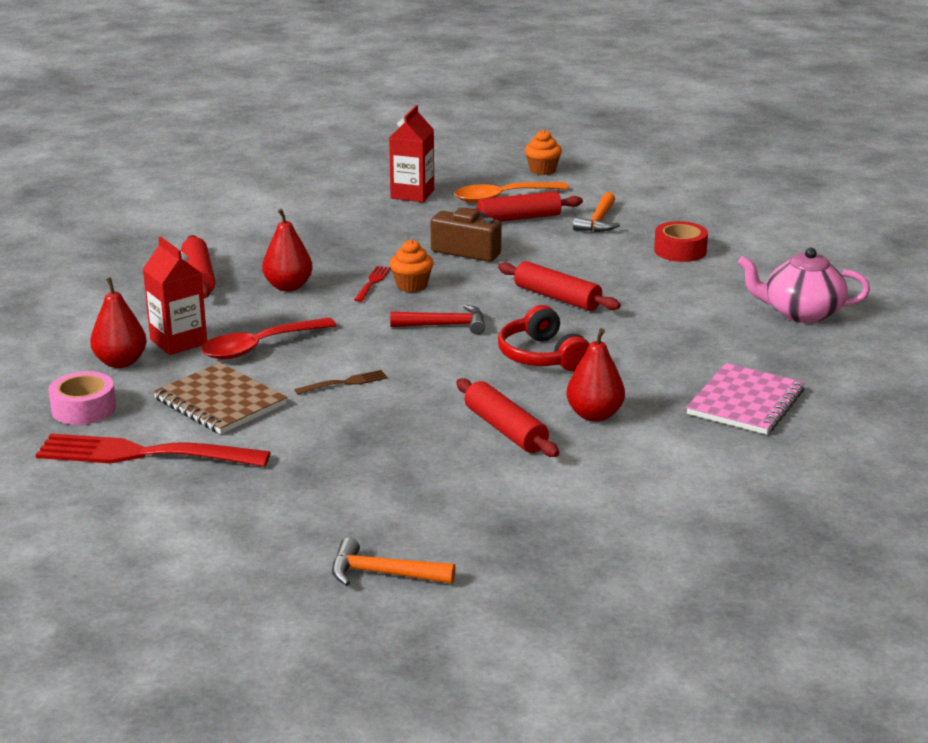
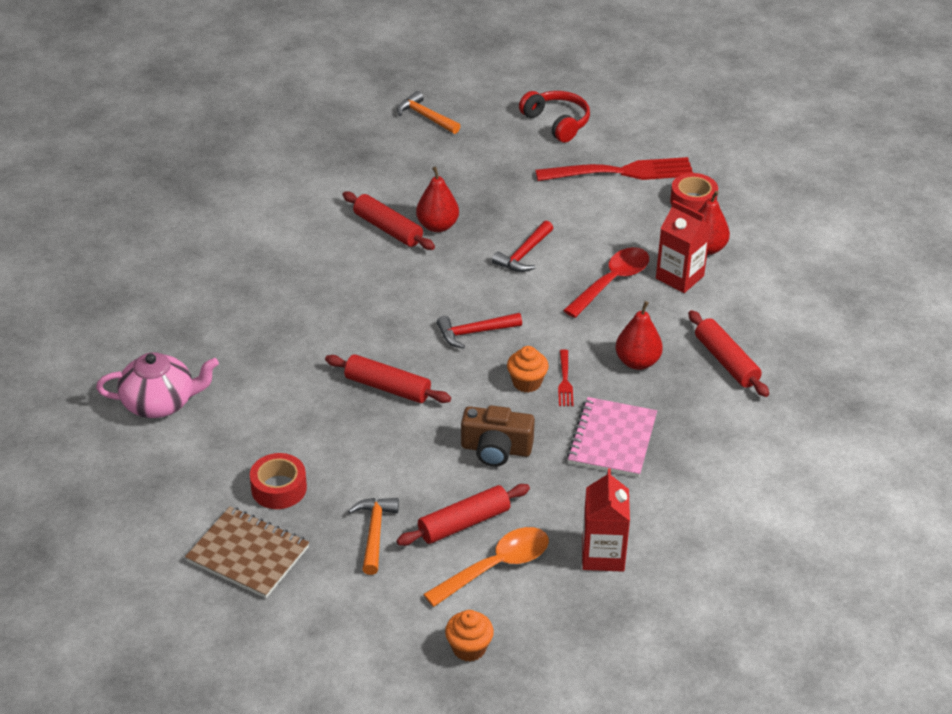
camera: 165 degrees right, 15 degrees up
(84, 409) = (693, 202): pink tape -> red tape
(220, 402) = (603, 222): brown notebook -> brown notebook (248, 554)
(344, 383) = (524, 254): brown fork -> red hammer
(383, 574) = (425, 117): orange hammer -> orange hammer turned 135 degrees counterclockwise
(542, 356) = (381, 308): red headphones -> red headphones (556, 123)
(594, 415) = (327, 252): red pear -> red pear (437, 226)
(745, 402) = (214, 283): pink notebook -> pink notebook (612, 439)

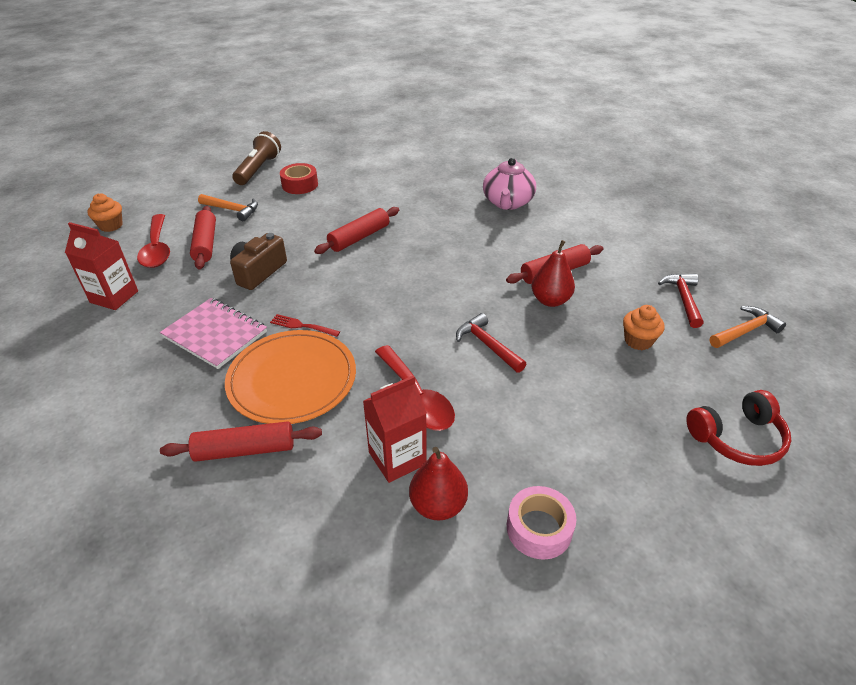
camera: 110 degrees right, 0 degrees up
(160, 403) = (404, 158): pink teapot -> pink teapot (507, 203)
(248, 554) = (258, 169): brown notebook -> brown flashlight
(474, 332) = (394, 290): red hammer -> red hammer (683, 299)
(496, 566) = (157, 249): orange spoon -> red spoon
(527, 382) = (316, 304): orange cupcake -> orange cupcake (638, 341)
(620, 172) = (619, 469): red fork -> none
(637, 362) = (292, 379): red pear -> orange plate
(693, 202) = (539, 528): red tape -> pink tape

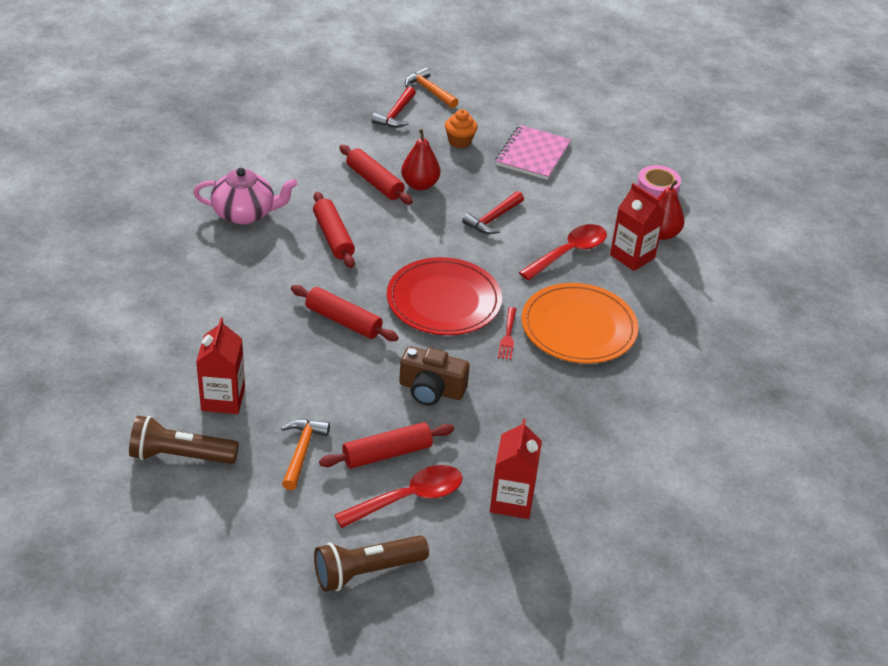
camera: 105 degrees left, 0 degrees up
(111, 226) = (366, 572): orange cupcake -> brown flashlight
(215, 334) = (541, 395): pink notebook -> pink notebook (533, 154)
(245, 449) = (661, 337): red rolling pin -> red rolling pin (333, 237)
(300, 185) = (223, 399): red tape -> red carton
(366, 293) = (443, 300): none -> red plate
(683, 299) = (396, 115): red hammer -> red hammer turned 60 degrees counterclockwise
(737, 438) = (546, 109): red headphones -> none

